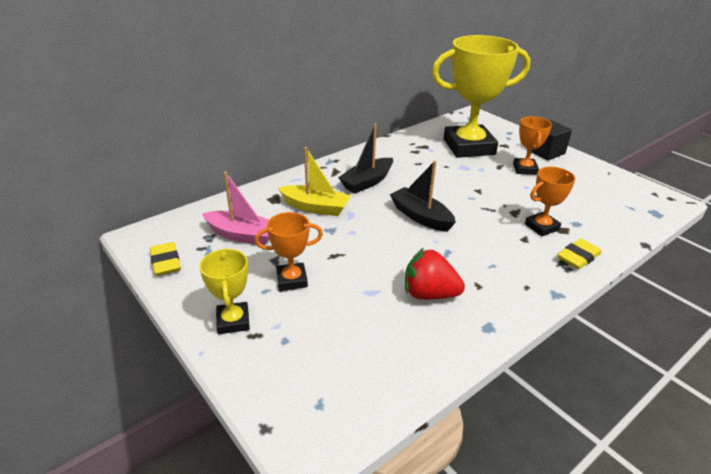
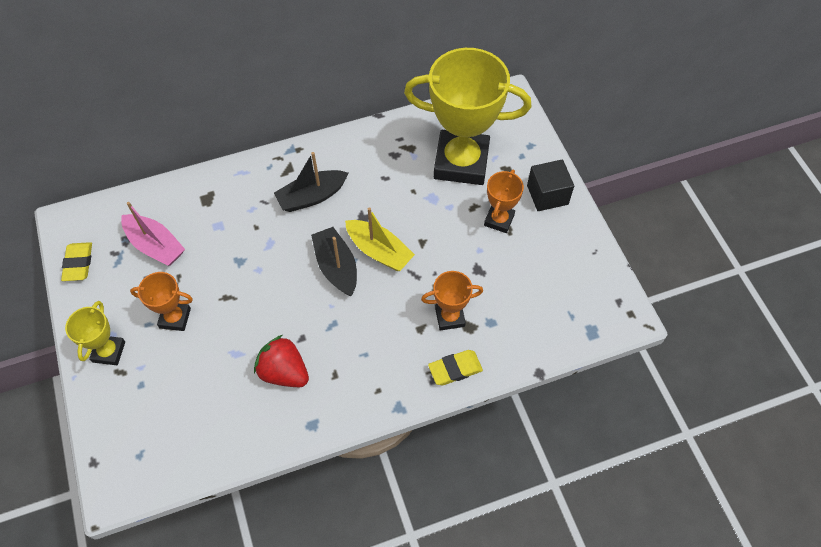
camera: 20 degrees right, 25 degrees up
(315, 207) = (240, 224): yellow boat -> yellow boat (379, 251)

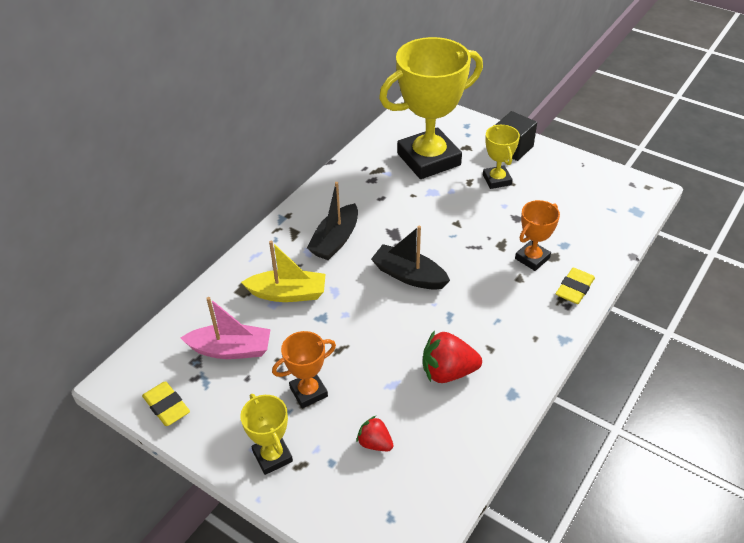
camera: 35 degrees left, 15 degrees down
(181, 392) = (375, 443): none -> red strawberry
(379, 251) = (431, 246): yellow boat -> yellow boat (288, 293)
(499, 220) = (497, 180): orange trophy -> yellow trophy

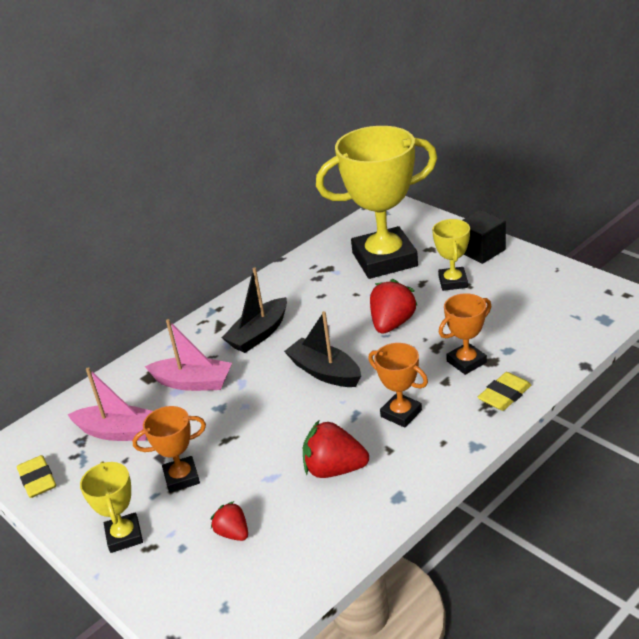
camera: 15 degrees right, 10 degrees down
(288, 293) = (193, 382): yellow boat -> pink boat
(455, 224) = (392, 324): none -> red strawberry
(490, 312) = (401, 413): none -> orange trophy

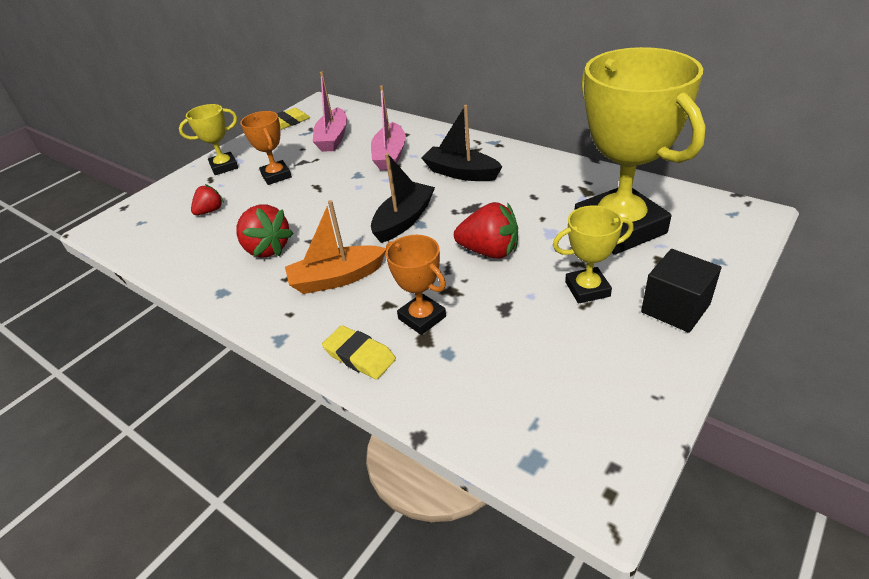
camera: 80 degrees right, 5 degrees up
(334, 469) = (267, 249): red strawberry -> red strawberry turned 135 degrees clockwise
(401, 413) = (337, 278): orange trophy -> orange boat

